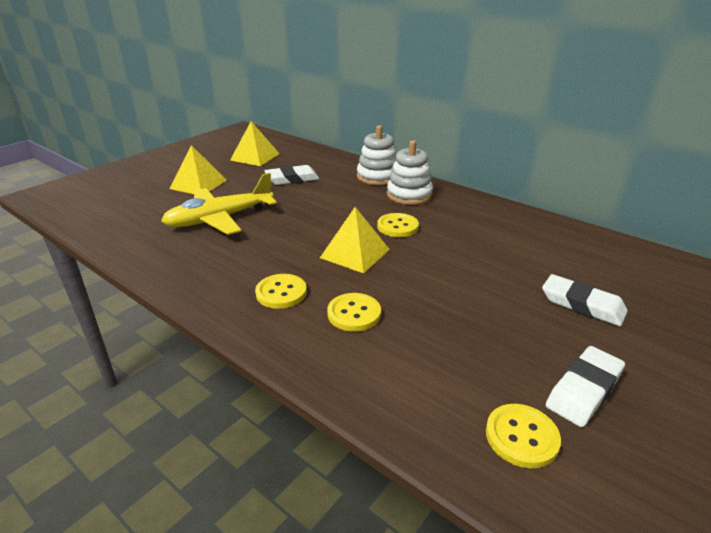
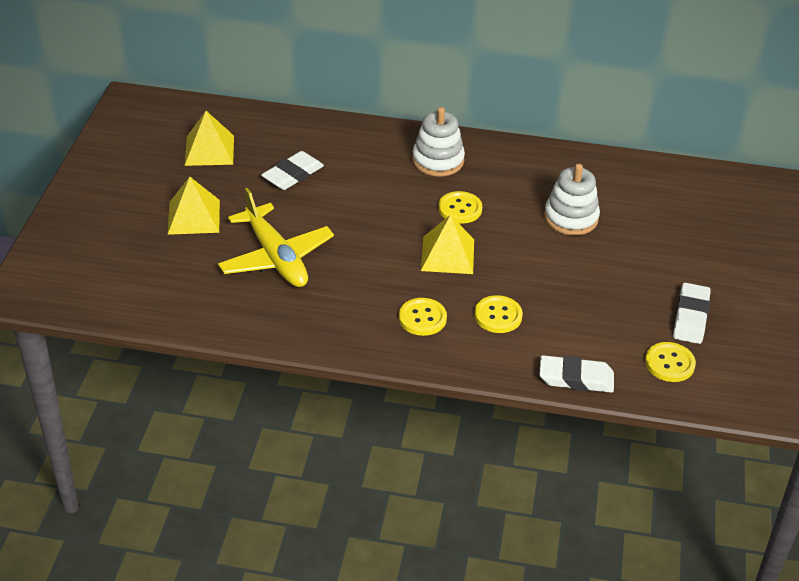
camera: 30 degrees left, 10 degrees up
(219, 219) = (276, 258): yellow plane -> yellow plane turned 60 degrees counterclockwise
(377, 177) = (383, 142): white stacking toy -> white stacking toy (571, 218)
(582, 305) = (659, 245): white eraser -> white eraser (576, 378)

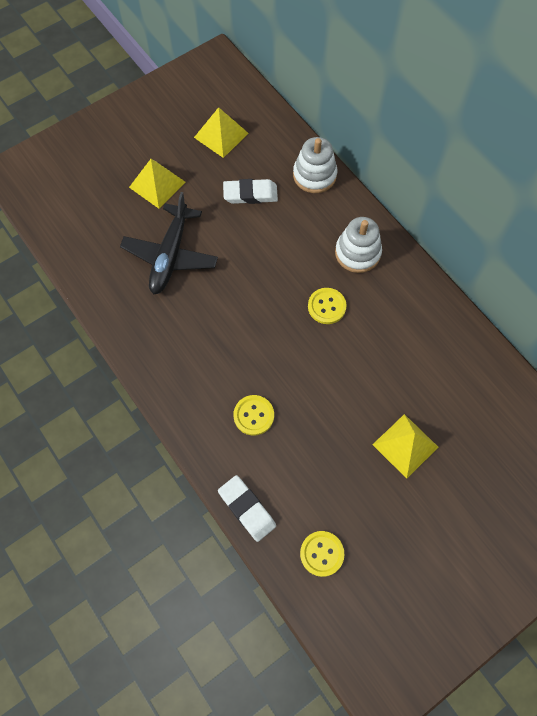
camera: 45 degrees right, 25 degrees up
(276, 258) = (170, 256): yellow plane -> black plane
(422, 318) = (205, 377): yellow button -> none
(447, 255) = (276, 339): yellow pyramid -> yellow pyramid (405, 445)
(571, 218) = (395, 375): white stacking toy -> white stacking toy (314, 175)
(690, 317) = (381, 530): white eraser -> none

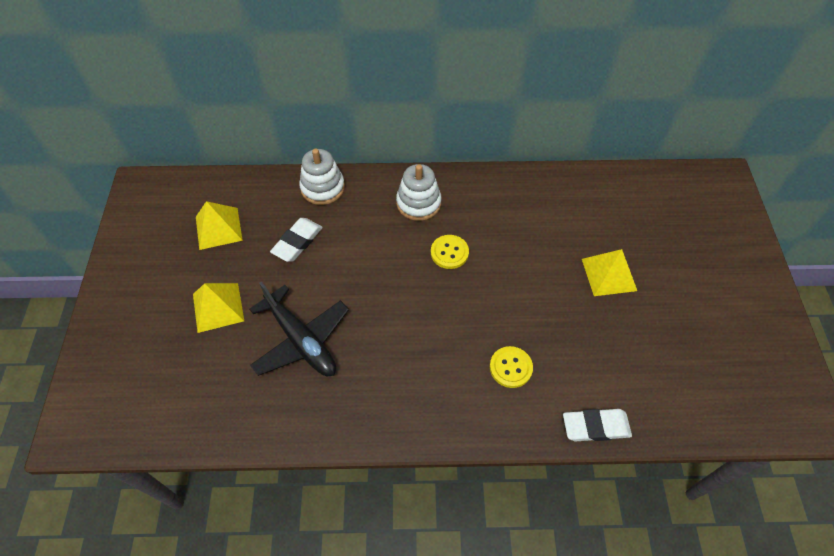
camera: 55 degrees left, 10 degrees down
(322, 553) = (669, 391): yellow button -> none

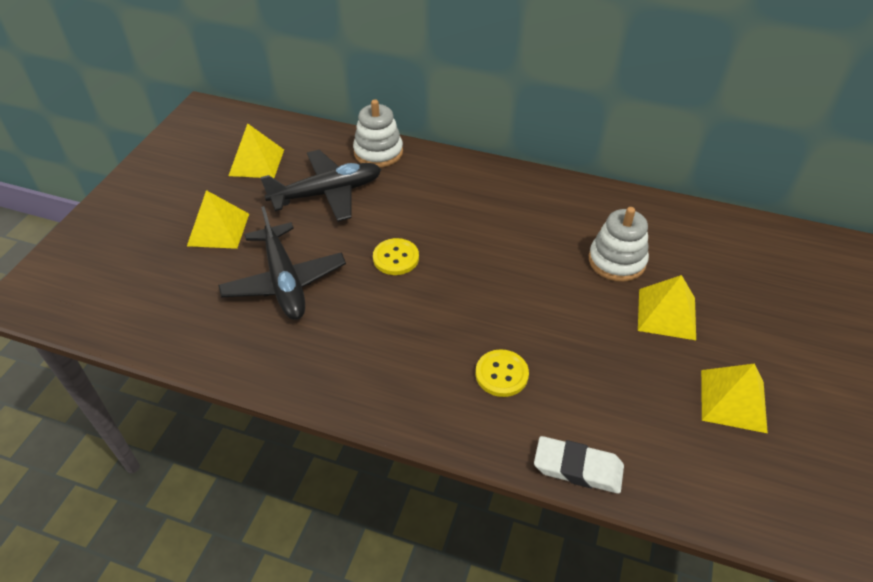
camera: 20 degrees right, 10 degrees down
(297, 242) = (327, 193): white eraser -> black plane
(418, 203) = (473, 189): white stacking toy -> white stacking toy (617, 261)
(449, 252) = (485, 243): yellow button -> yellow button (396, 258)
(679, 333) = (733, 400): none -> yellow pyramid

